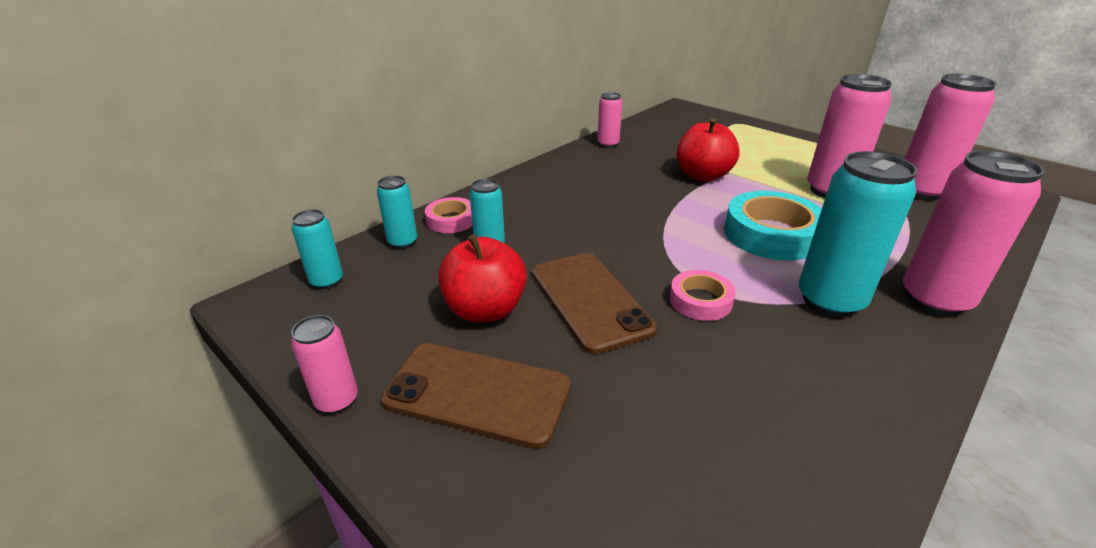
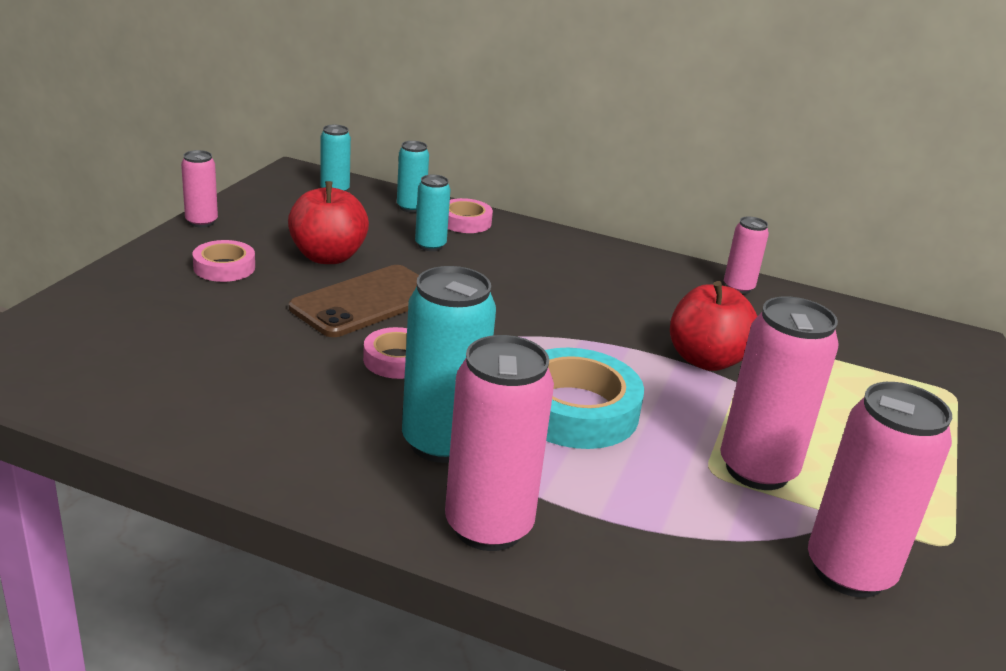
camera: 65 degrees right, 5 degrees down
(477, 393) = (224, 267): brown phone -> pink tape

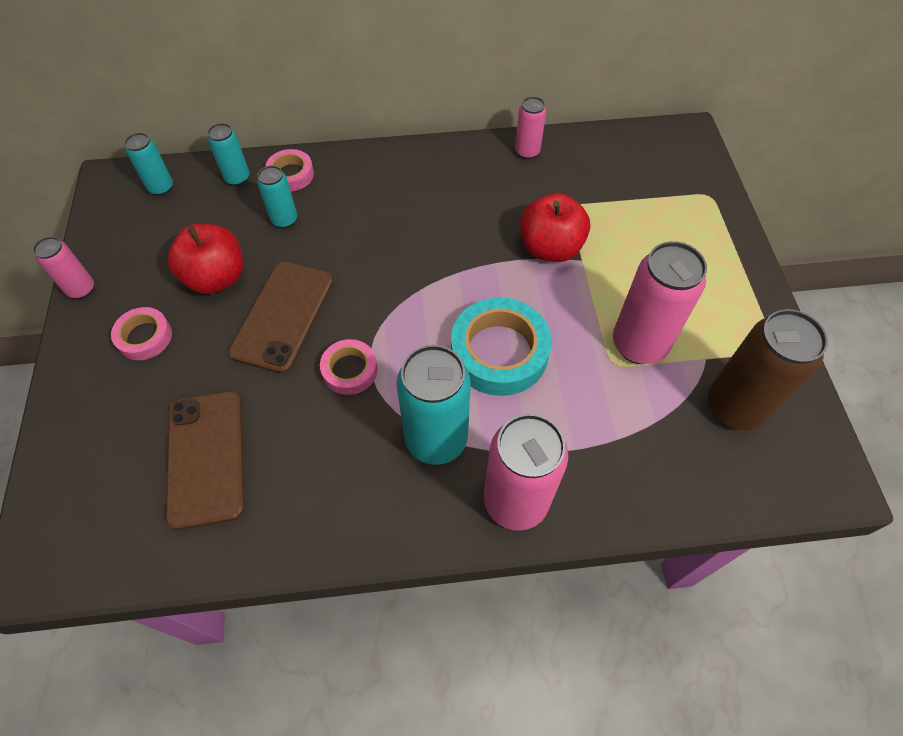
camera: 25 degrees left, 30 degrees up
(196, 360) = (206, 458): none -> brown phone
(849, 571) = (734, 407): pink can -> brown can

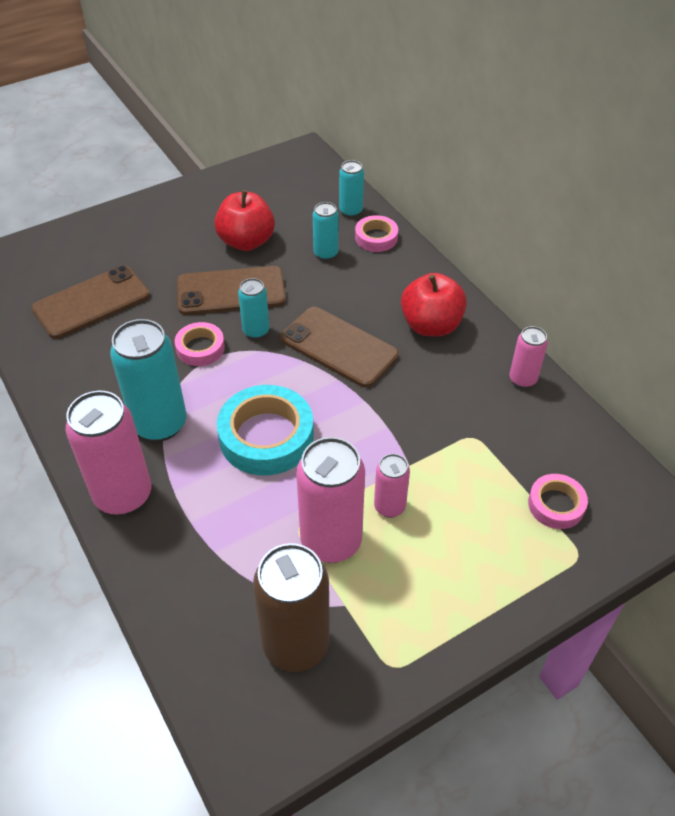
camera: 65 degrees right, 10 degrees down
(81, 289) = (199, 184): pink can -> pink can (389, 507)
(144, 337) = (175, 230): pink tape -> pink tape (556, 505)
(161, 188) = (313, 178): turquoise can -> turquoise can (256, 331)
(418, 256) = (339, 347): none -> brown phone
(550, 248) = (409, 436): red apple -> red apple (431, 325)

